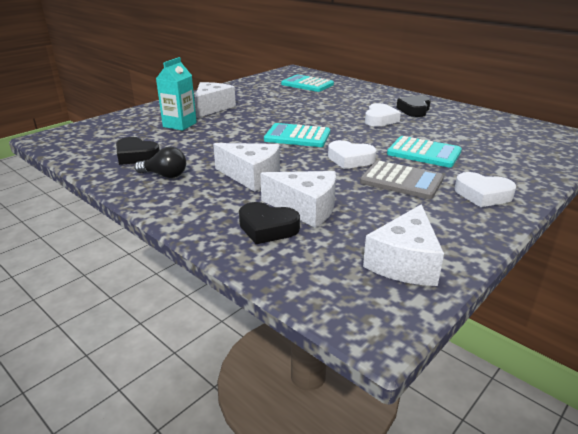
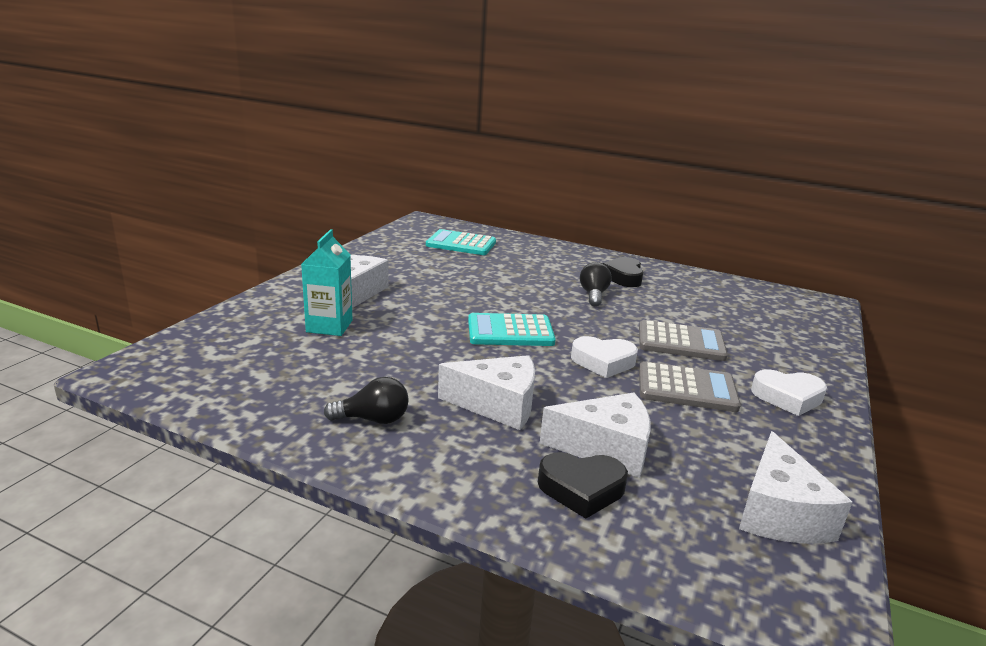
camera: 20 degrees left, 5 degrees down
(136, 156) = (303, 389): black heart -> none
(380, 119) = (593, 295): white heart -> black light bulb
(424, 153) = (681, 342): turquoise calculator -> grey calculator

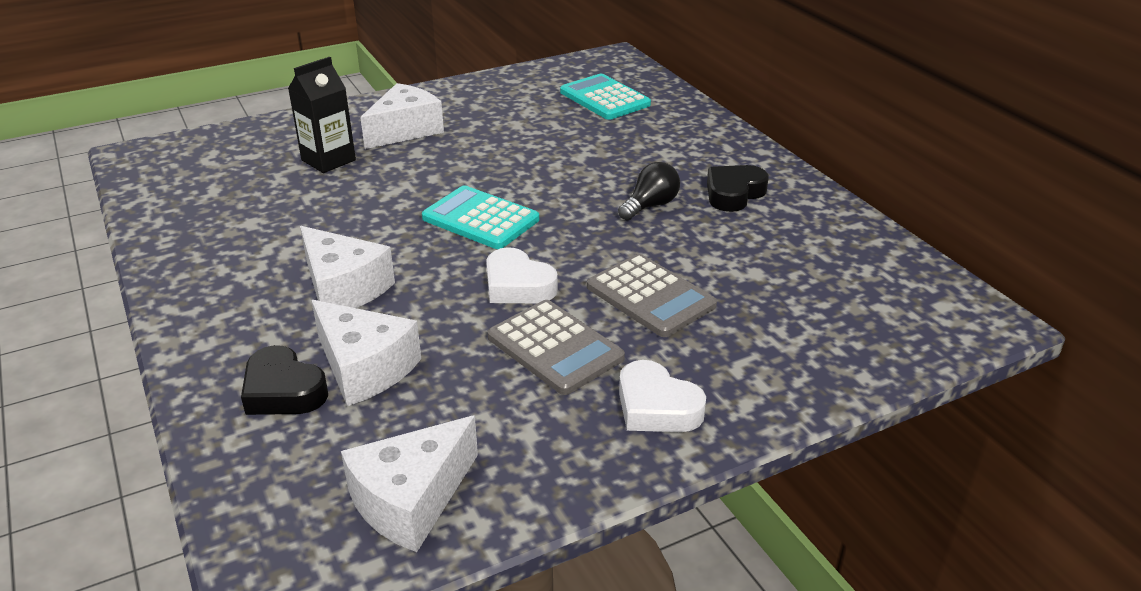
camera: 40 degrees right, 10 degrees up
(329, 326) = (328, 160): turquoise carton -> black carton
(373, 419) = (230, 260): black light bulb -> none

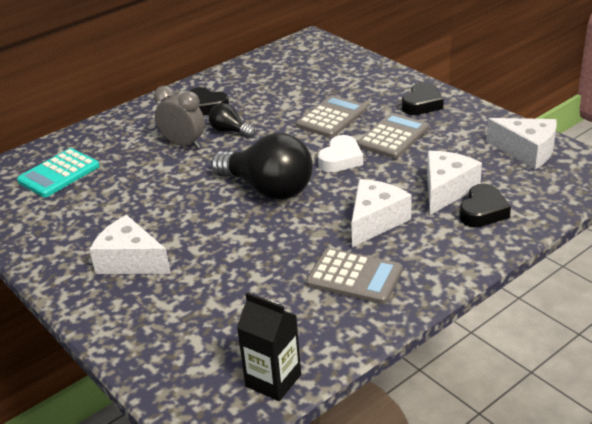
camera: 100 degrees left, 0 degrees up
(250, 254) = (354, 277): none -> grey calculator
(328, 160) = (195, 287): black carton -> black carton (273, 380)
(480, 219) = (268, 189): turquoise calculator -> black light bulb
(632, 171) = (183, 144): none -> grey clock
(656, 407) = (422, 104): white heart -> black heart

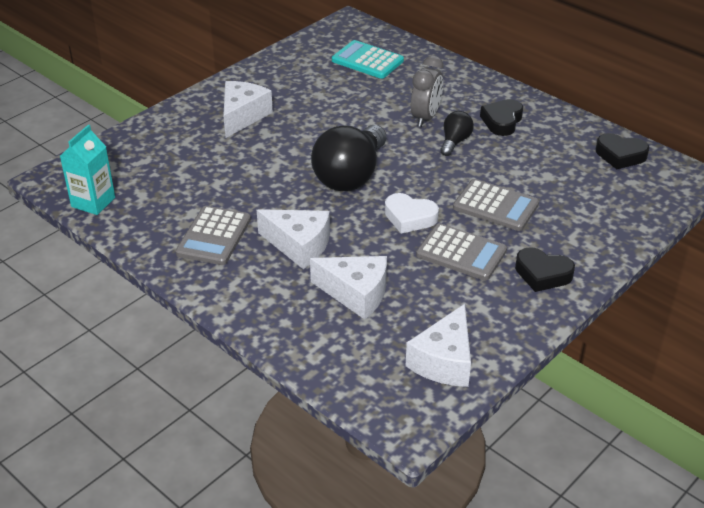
camera: 80 degrees right, 5 degrees up
(273, 380) = (93, 202): black carton -> turquoise carton
(483, 211) = (318, 320): black heart -> black heart (620, 155)

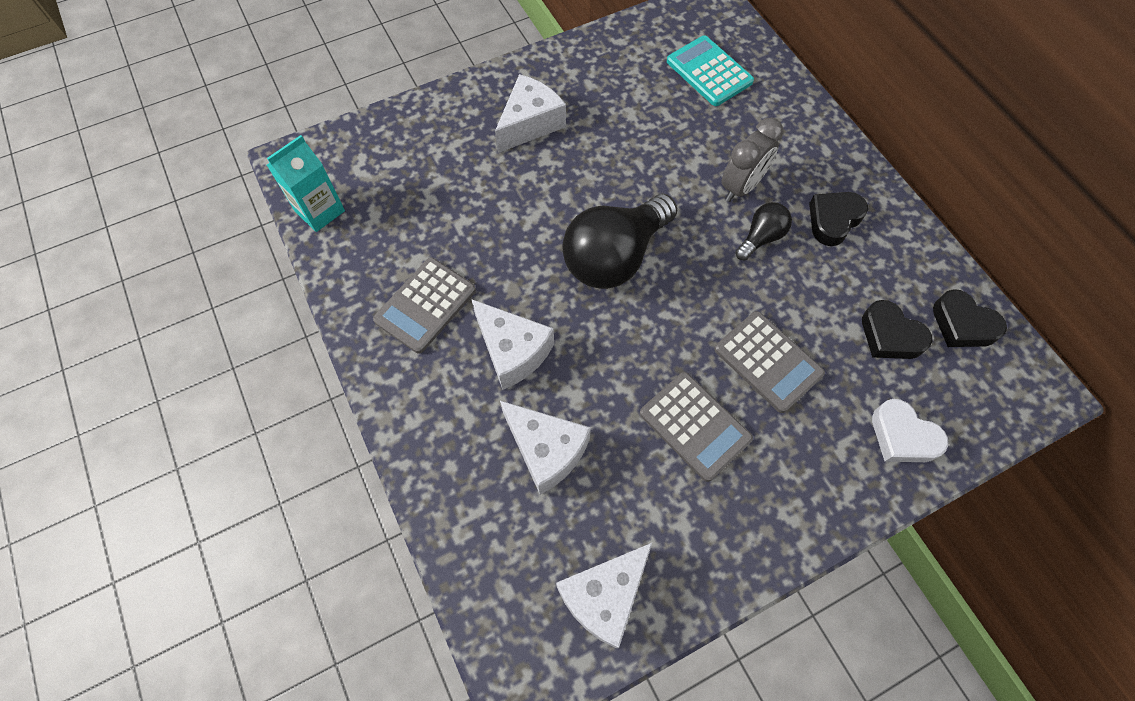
camera: 20 degrees right, 25 degrees up
(409, 217) = (656, 347): white heart -> white heart (902, 436)
(542, 274) = (780, 495): black heart -> black heart (890, 335)

